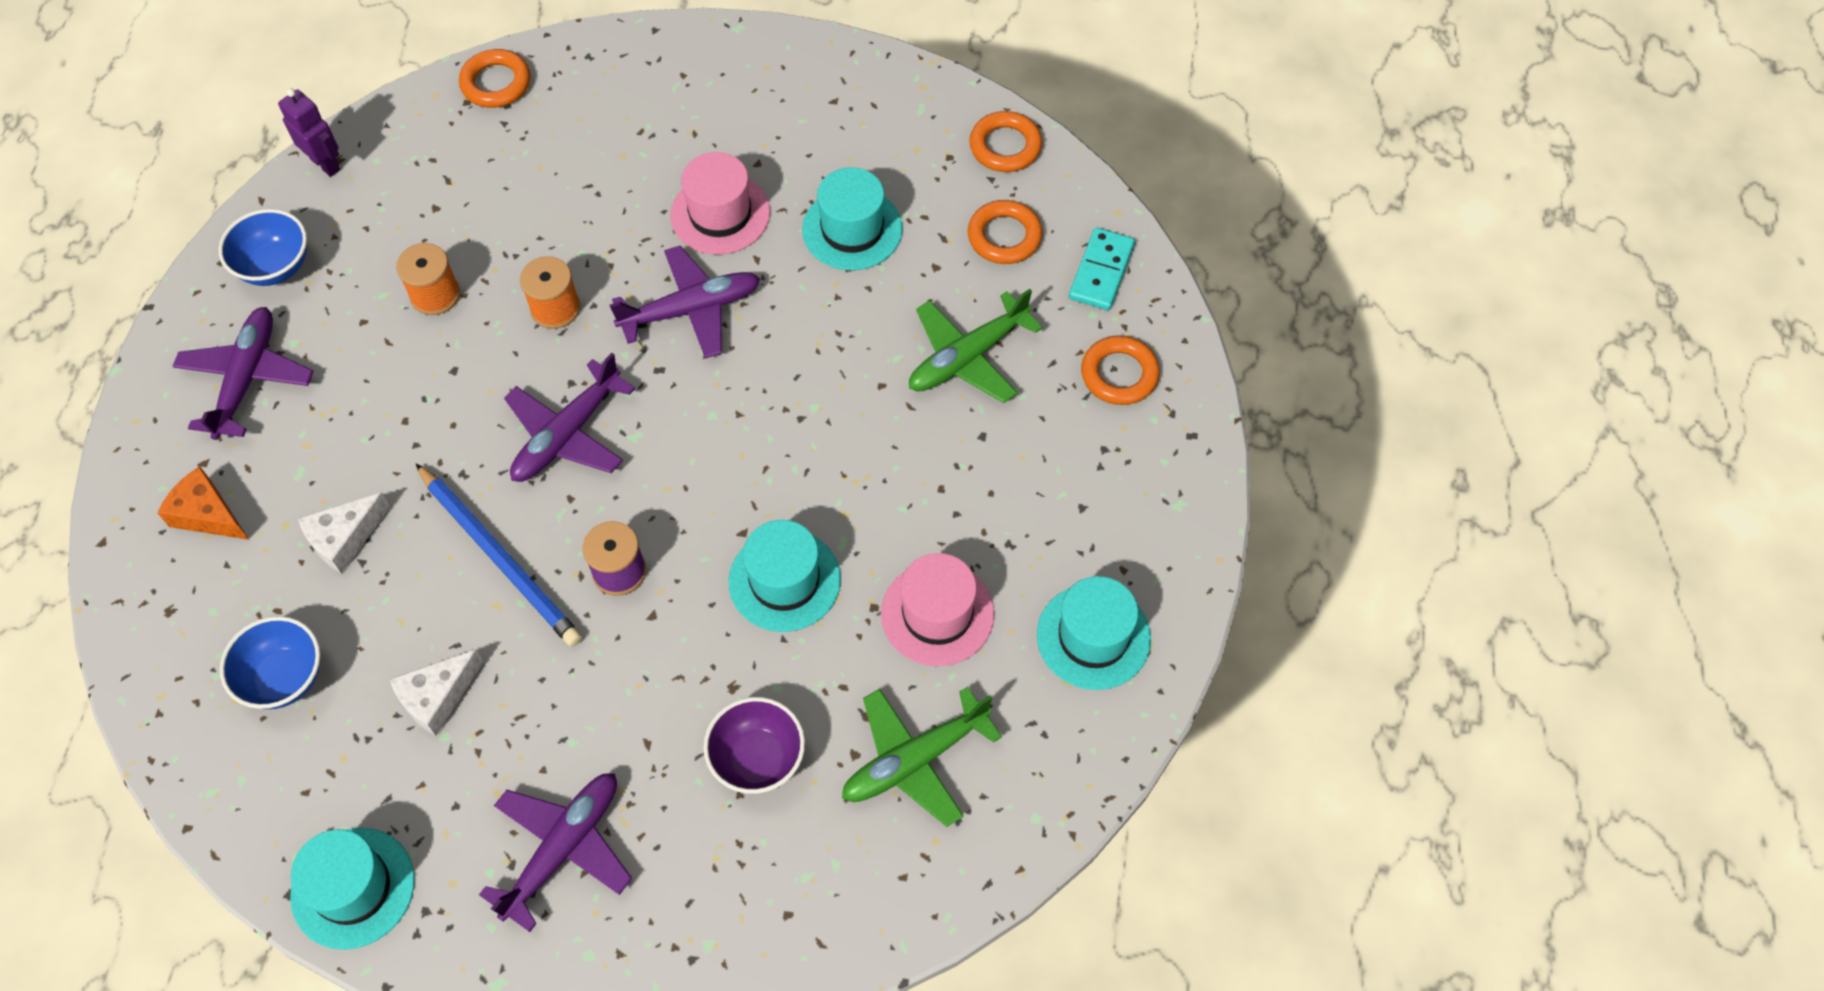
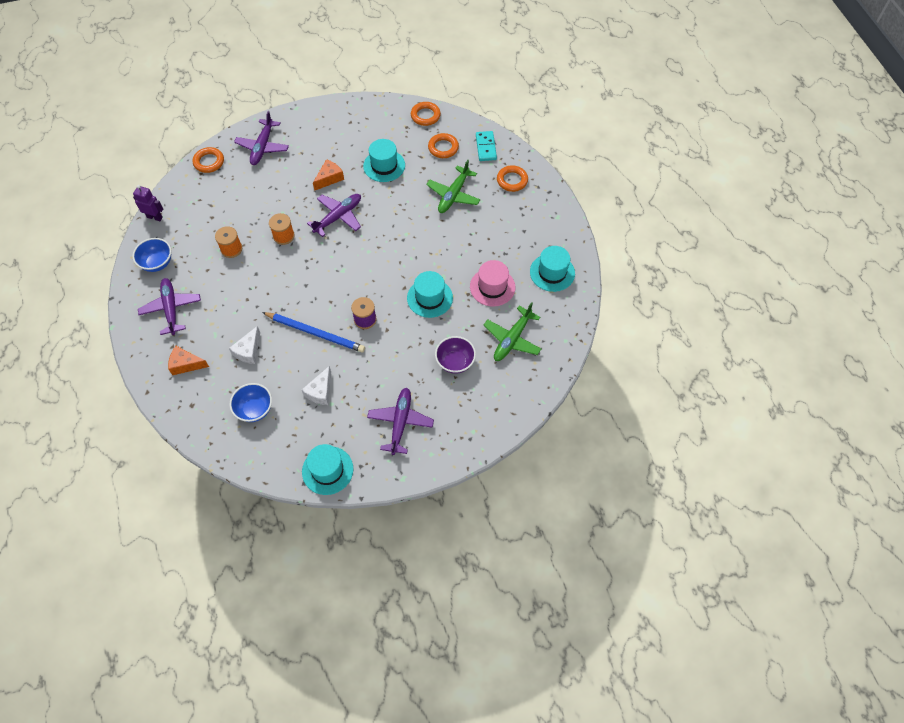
camera: 25 degrees left, 0 degrees up
(568, 434) = (316, 279): purple plane -> purple plane (263, 147)
(720, 214) = (329, 178): pink hat -> orange cheese

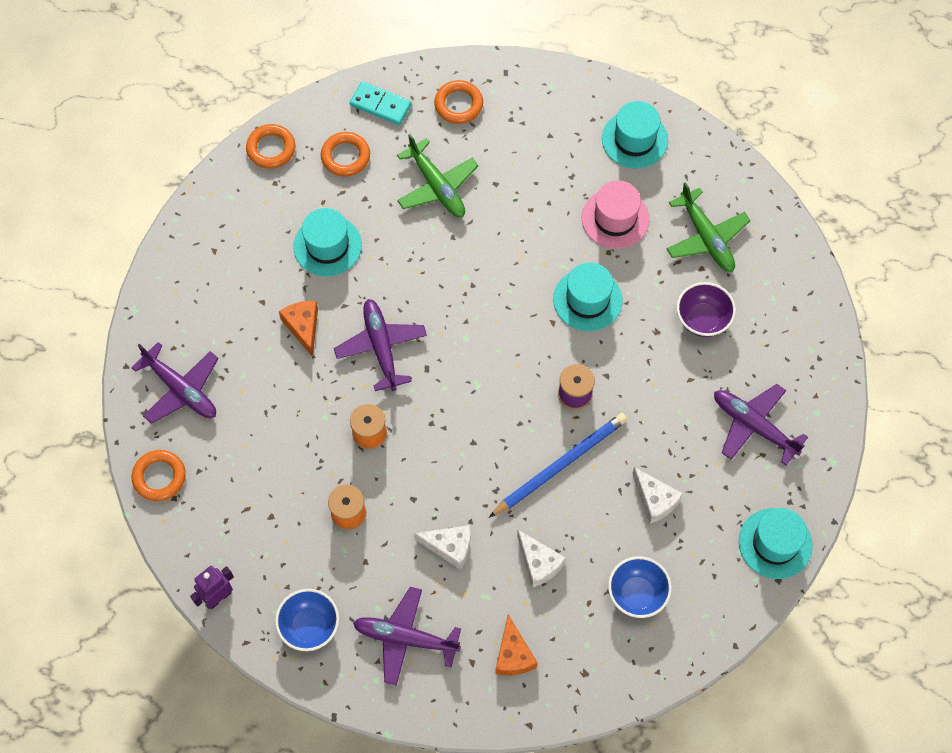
camera: 60 degrees left, 5 degrees up
(186, 364) = (513, 655): orange cheese -> orange cheese turned 45 degrees counterclockwise
(236, 304) = (449, 547): none -> white cheese

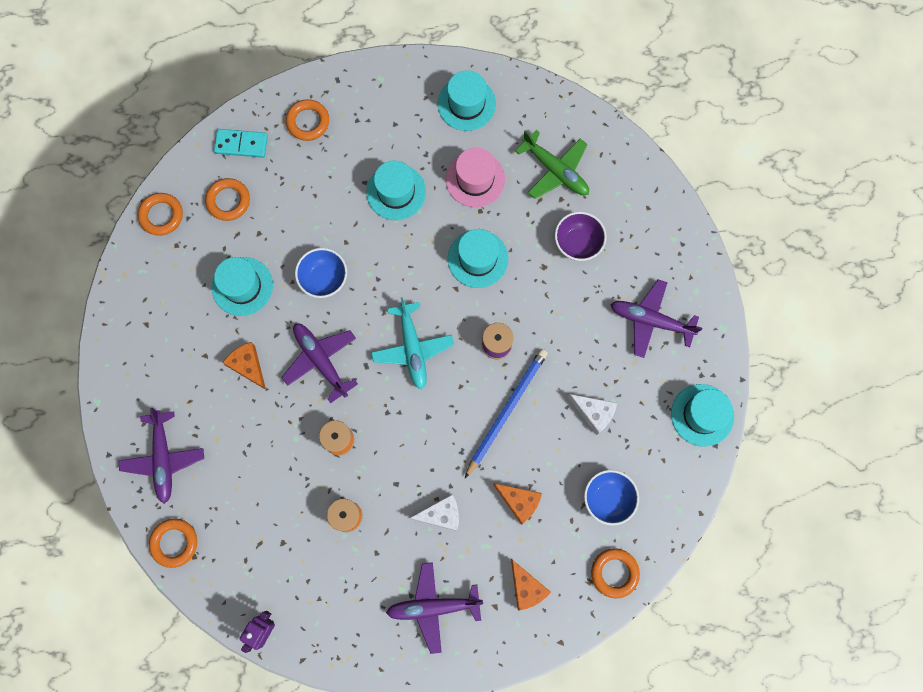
camera: 20 degrees left, 10 degrees up
(181, 389) = (164, 458): purple plane -> purple plane turned 60 degrees clockwise
(309, 626) = (350, 626): blue bowl -> blue bowl (324, 279)
(437, 186) = (316, 201): green plane -> none
(483, 367) = (412, 348): none -> turquoise plane
(525, 204) = (396, 192): none -> turquoise hat
(539, 563) = (519, 501): white cheese -> orange cheese
(615, 674) = (614, 573): none -> orange ring

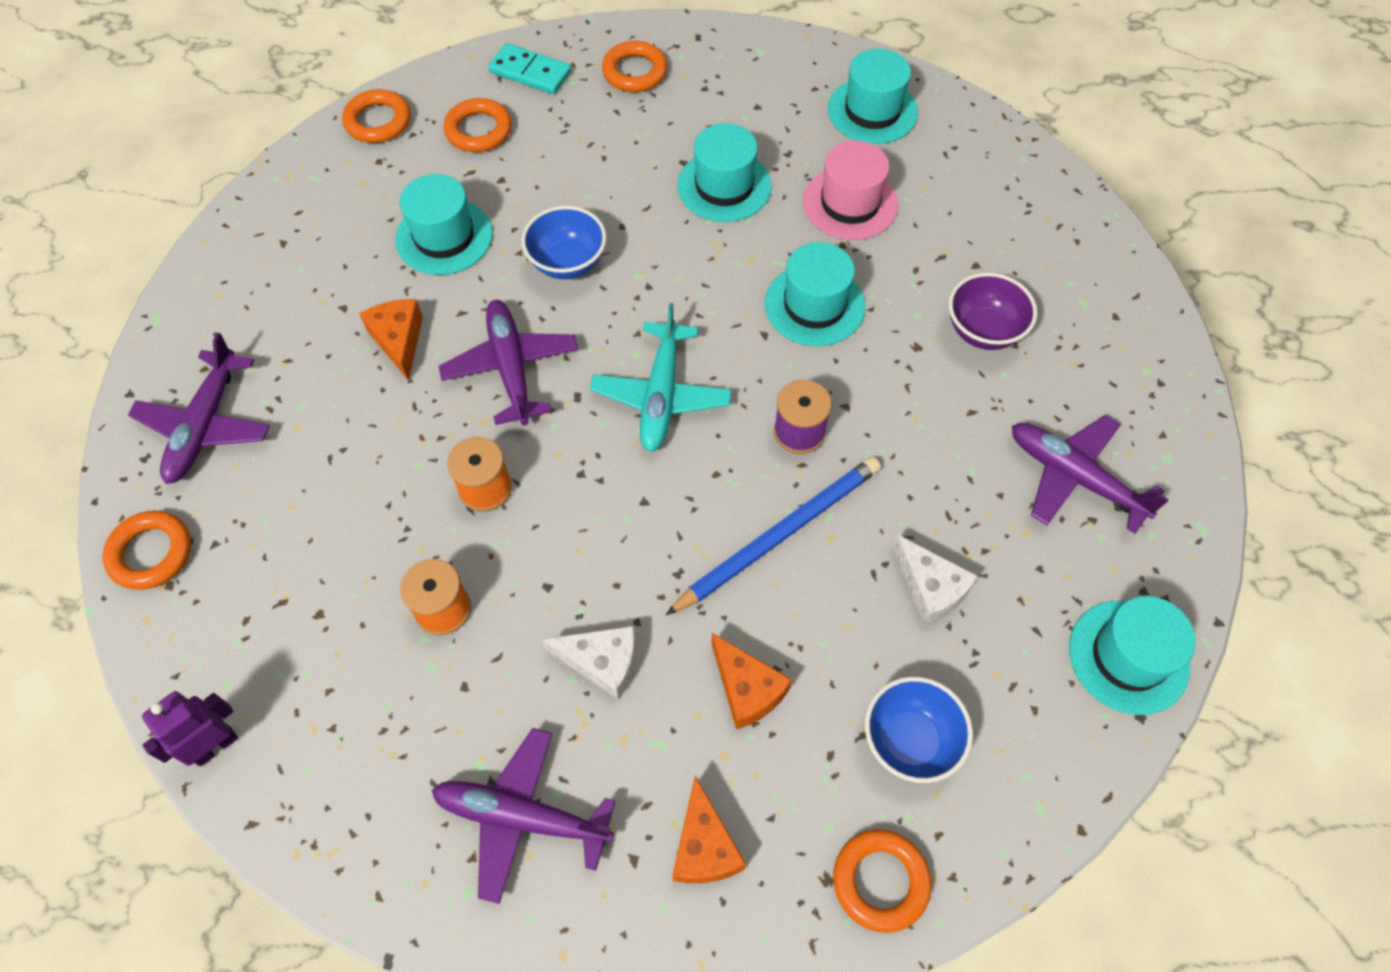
camera: 20 degrees right, 15 degrees down
(555, 170) = (979, 226): green plane -> none

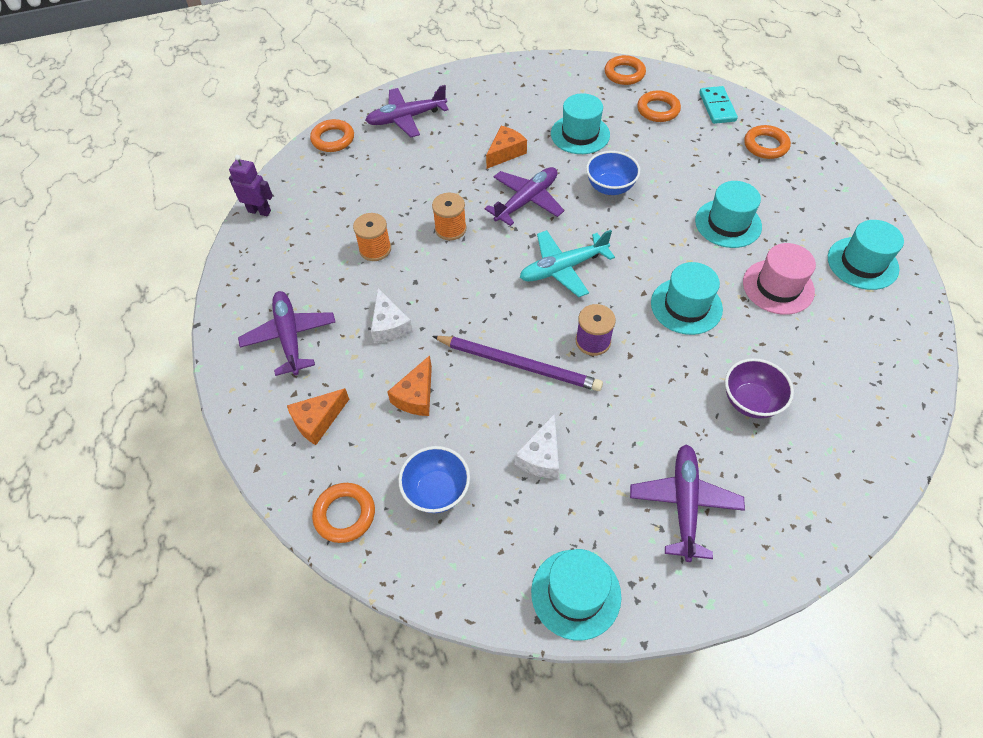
camera: 60 degrees right, 5 degrees down
(779, 535) = (519, 365): blue pencil -> purple pencil

